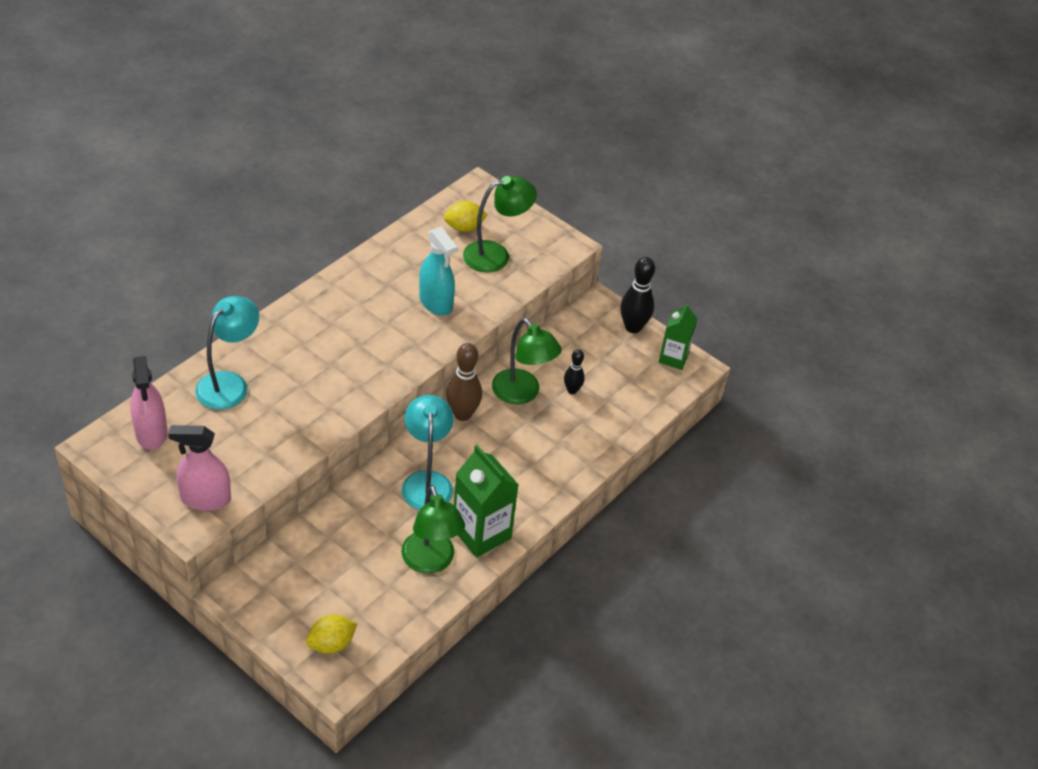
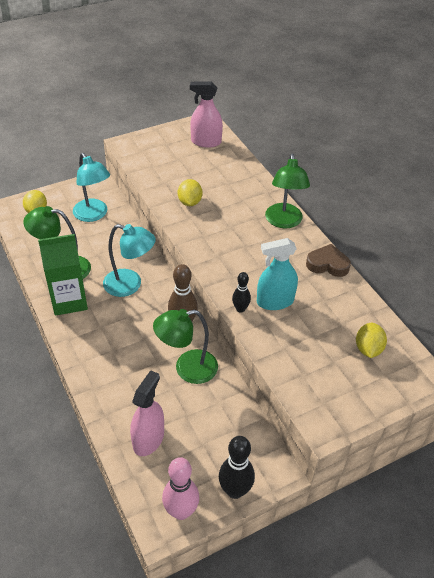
camera: 115 degrees right, 0 degrees up
(205, 499) = (143, 152): pink spray bottle -> pink spray bottle (148, 439)
(229, 384) = (232, 178): turquoise lamp -> turquoise lamp (93, 215)
(299, 415) = (190, 202): none -> yellow lemon
(357, 270) = (327, 264): none -> brown heart
(496, 255) = (324, 361): green lamp -> green lamp (284, 222)
(572, 390) = (176, 406): black bowling pin -> black bowling pin (240, 309)
(673, 358) = (181, 511): green carton -> pink bowling pin

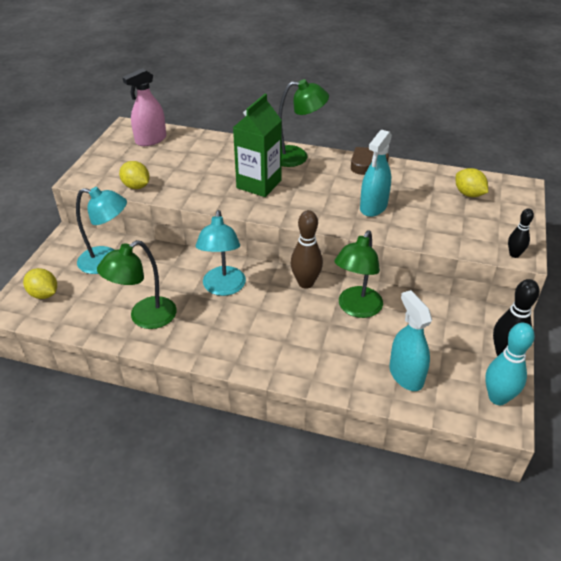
camera: 45 degrees left, 5 degrees down
(69, 301) = (190, 336): green carton -> green carton (259, 184)
(130, 285) = (223, 288): turquoise lamp -> turquoise lamp turned 120 degrees clockwise
(148, 439) = (406, 375): pink spray bottle -> turquoise spray bottle
(181, 511) = (497, 398): pink bowling pin -> turquoise bowling pin
(190, 202) = (207, 186): yellow lemon -> yellow lemon (136, 186)
(240, 309) = (360, 227): black bowling pin -> black bowling pin (514, 254)
(284, 222) = (297, 157): green lamp -> green lamp turned 45 degrees counterclockwise

